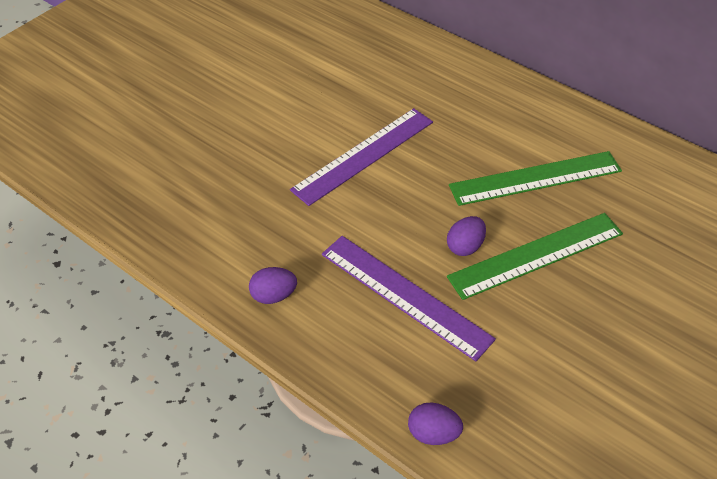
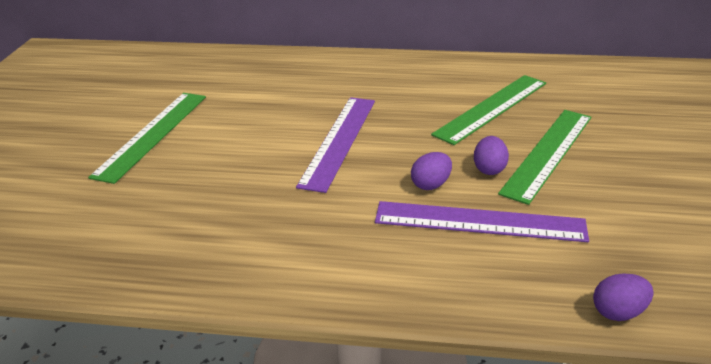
camera: 30 degrees left, 15 degrees down
(223, 81) = (152, 134): none -> green ruler
(273, 295) = (361, 273): purple egg -> purple egg (431, 184)

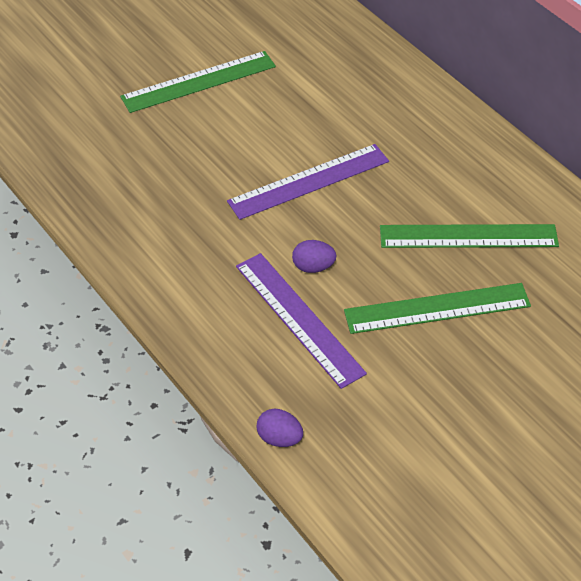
camera: 45 degrees right, 15 degrees up
(489, 169) = (372, 286): purple egg -> none

